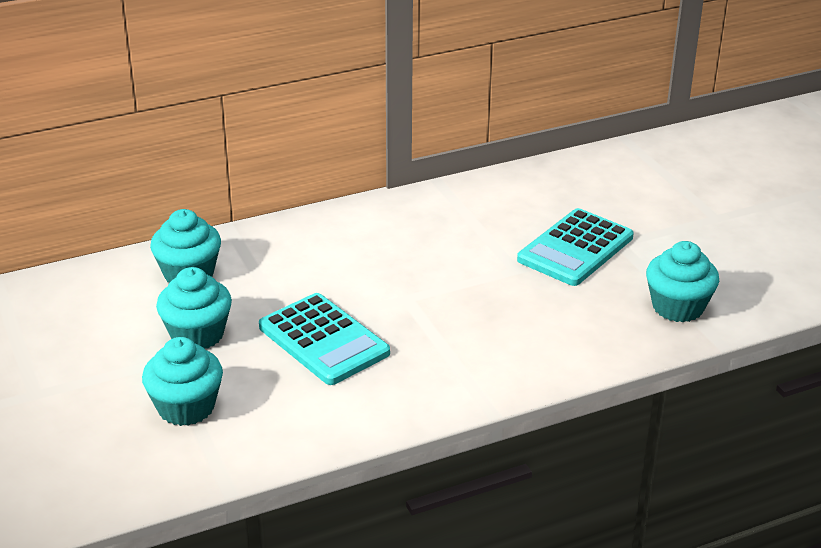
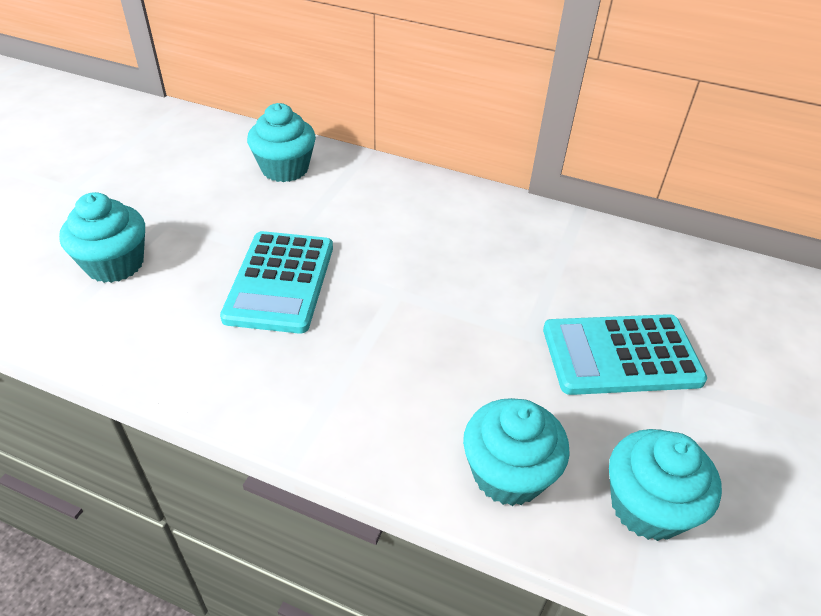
camera: 45 degrees right, 10 degrees up
(197, 334) = (214, 215): turquoise cupcake -> turquoise cupcake (508, 474)

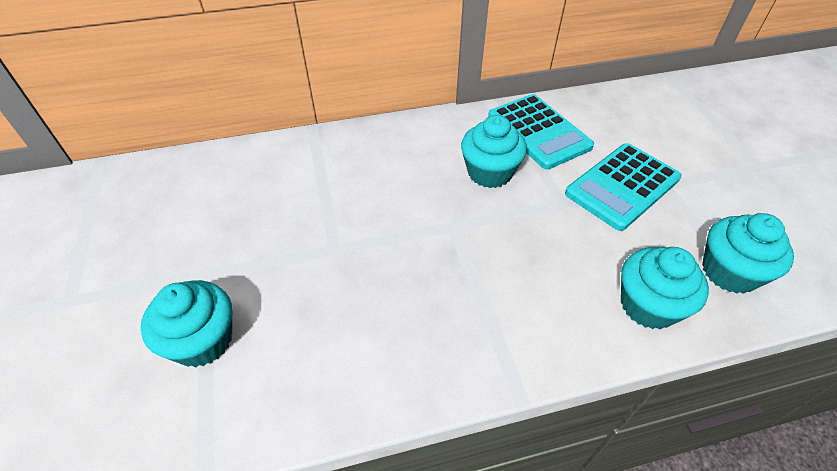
camera: 35 degrees left, 5 degrees up
(280, 282) = (362, 268): turquoise calculator -> turquoise calculator (538, 132)
(285, 169) = (262, 174): turquoise cupcake -> turquoise cupcake (490, 172)

